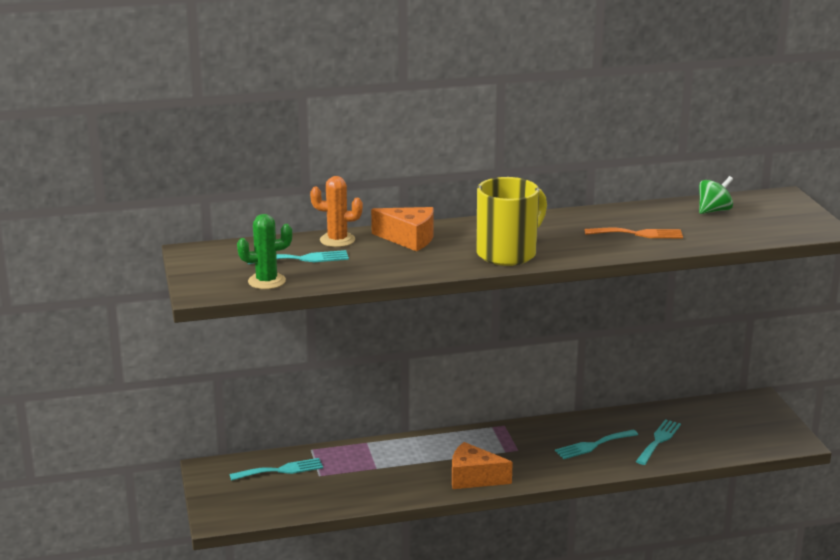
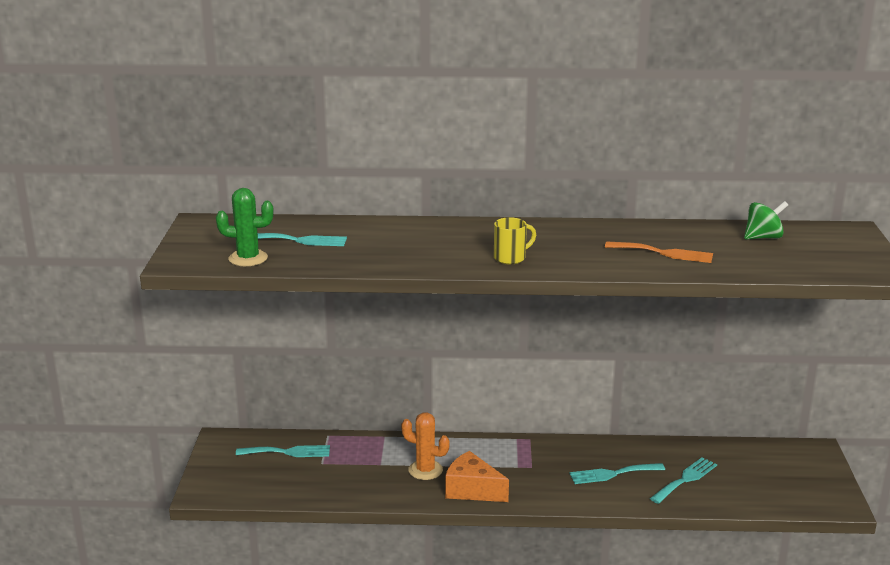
camera: 15 degrees right, 0 degrees up
(337, 240) = (346, 226): orange cactus -> orange cactus (425, 470)
(409, 239) = (418, 232): orange cheese -> none
(508, 253) = (511, 258): yellow mug -> yellow mug, size x0.49

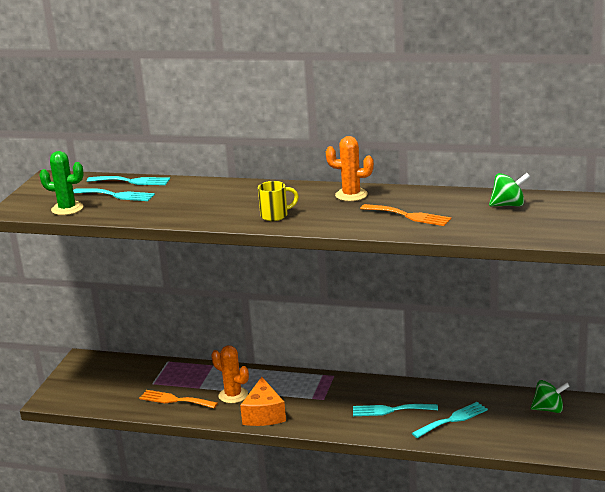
camera: 15 degrees right, 0 degrees up
(288, 452) = (129, 372): turquoise fork -> turquoise fork (132, 181)
(358, 481) = (175, 400): none -> orange fork
(472, 490) = (264, 414): orange cheese -> orange cheese turned 135 degrees counterclockwise
(581, 232) = (351, 195): none -> orange cactus
(780, 460) = (549, 409): none -> green spinning top

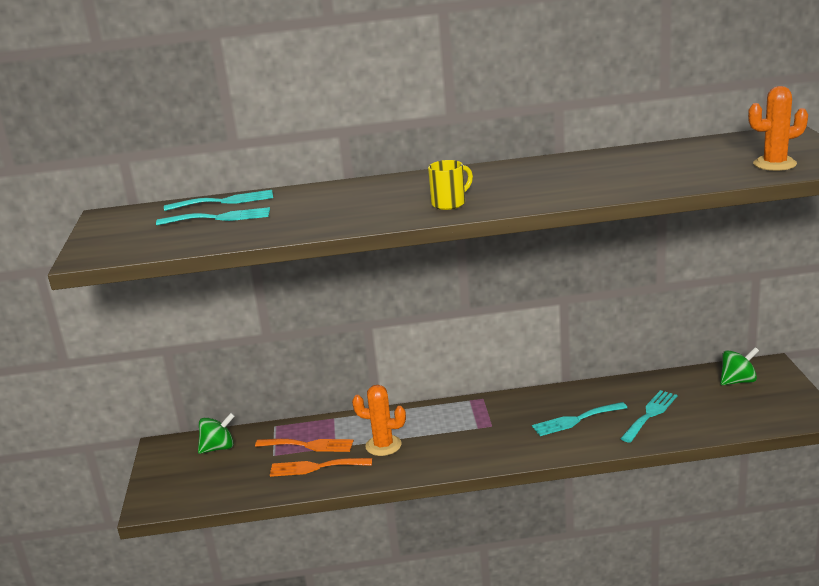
camera: 20 degrees left, 0 degrees up
(67, 209) = (166, 242): green cactus -> none
(264, 414) = (436, 458): orange cheese -> none
(351, 195) = (515, 171): orange cactus -> orange cactus (774, 164)
(409, 216) = (607, 178): orange fork -> orange fork (309, 445)
(508, 205) = (702, 151): green spinning top -> green spinning top (218, 448)

